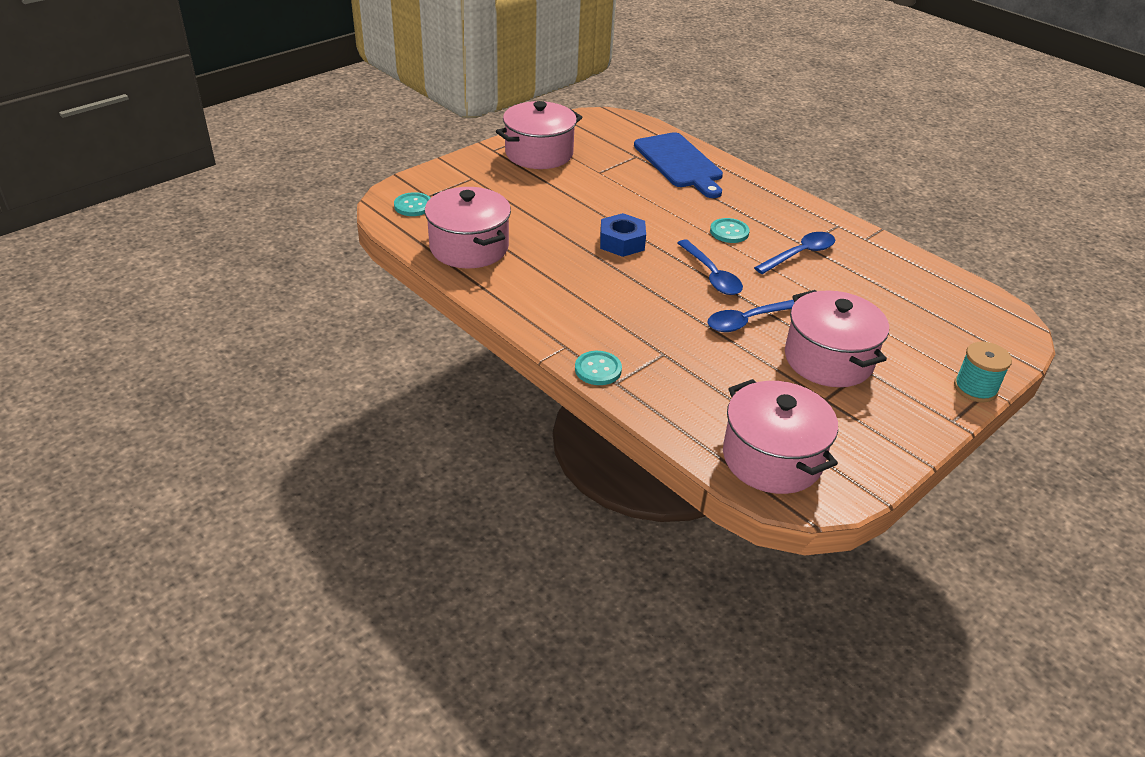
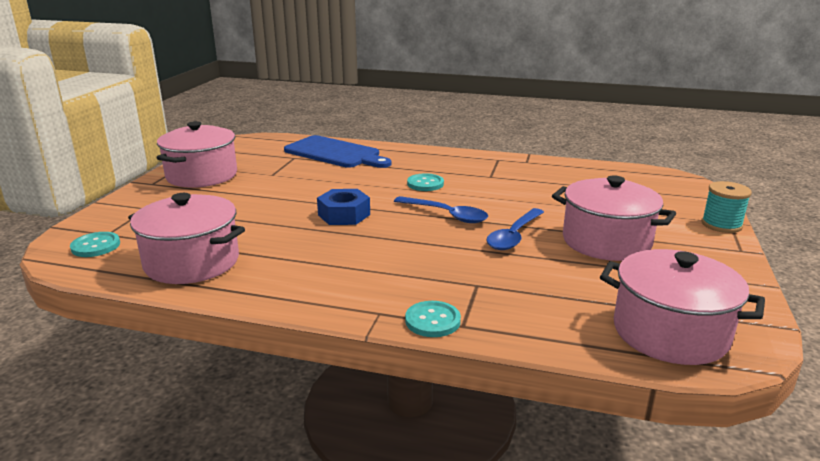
camera: 30 degrees left, 15 degrees down
(800, 254) = (495, 183): blue spoon -> none

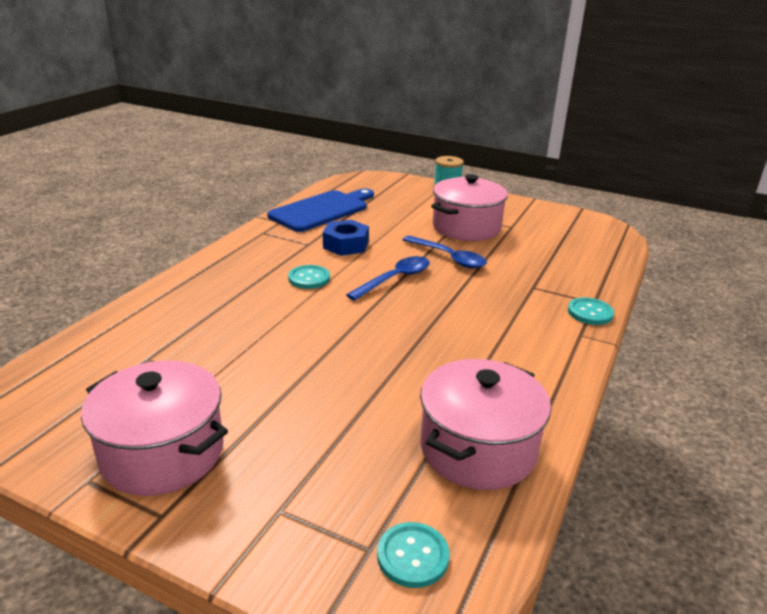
camera: 80 degrees left, 5 degrees up
(335, 153) = (159, 324): blue cutting board -> blue cutting board (322, 210)
(344, 215) = (374, 334): blue nut -> blue nut (346, 245)
(670, 333) = (592, 238): pink pot -> none

